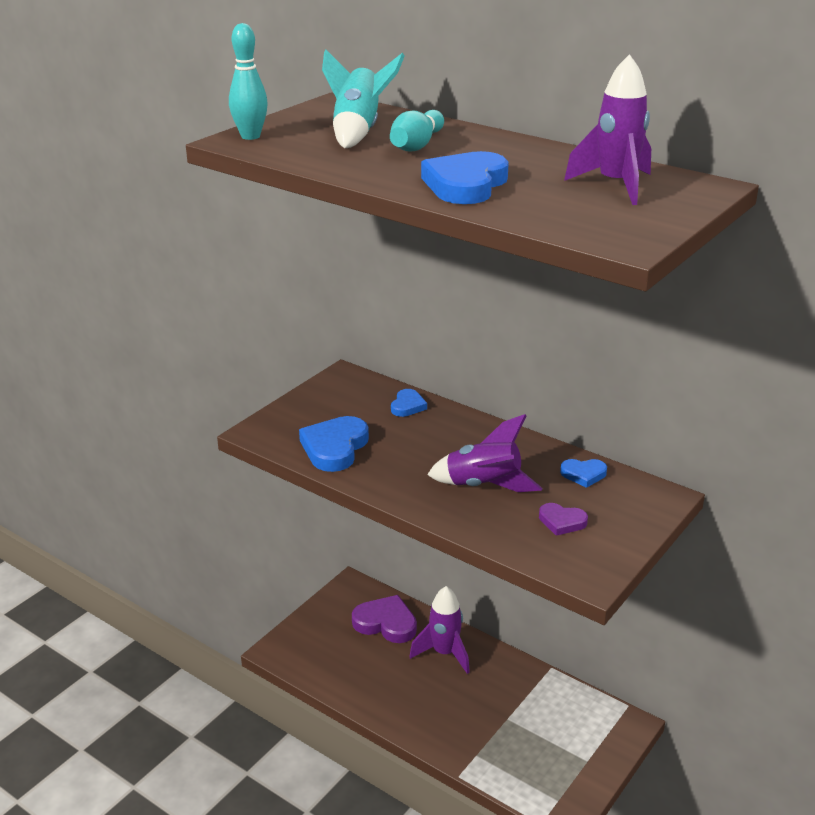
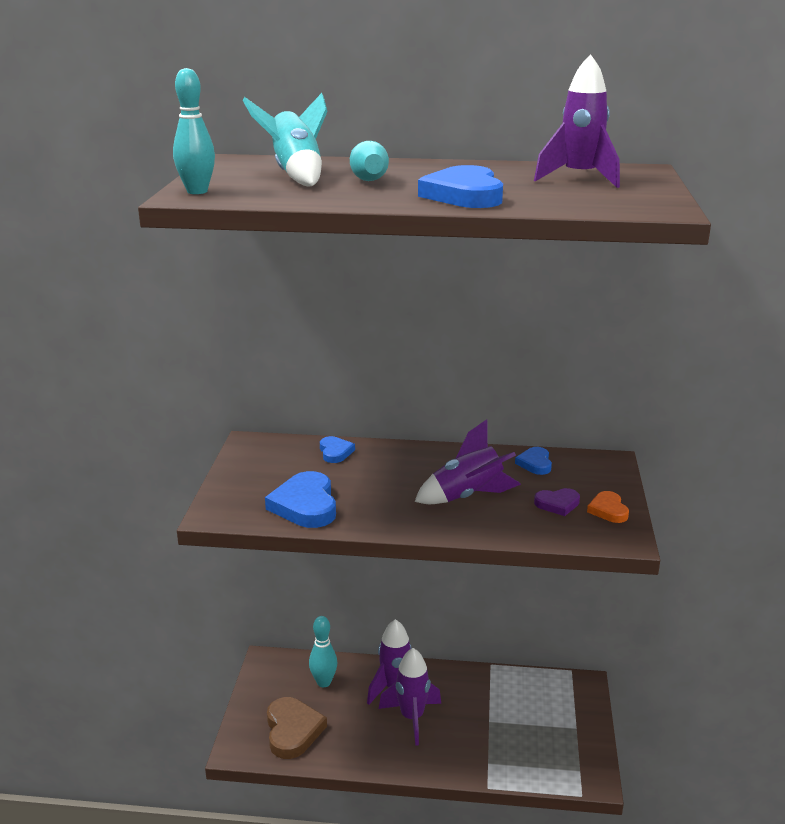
camera: 30 degrees left, 5 degrees down
(329, 654) = (292, 731): none -> brown heart
(386, 623) = (323, 682): purple heart -> turquoise bowling pin
(439, 686) = (412, 718): none -> purple rocket
(583, 474) = (535, 463): blue heart -> blue heart turned 120 degrees clockwise
(606, 544) = (608, 510): none -> orange heart

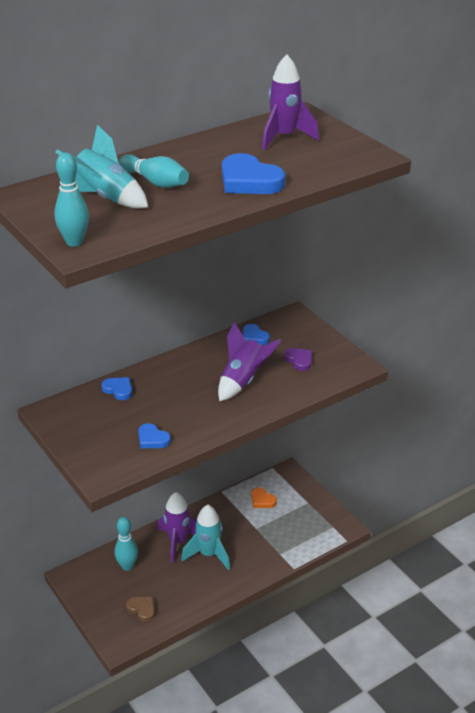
camera: 40 degrees left, 10 degrees up
(292, 731) = (142, 609): brown heart -> brown heart, size x0.55
(305, 505) = (152, 439): blue heart -> blue heart, size x0.55
(412, 718) = (208, 554): purple rocket -> turquoise rocket
(557, 504) = (299, 360): purple heart -> purple heart turned 75 degrees counterclockwise
(608, 510) = (330, 351): orange heart -> orange heart (262, 500)

